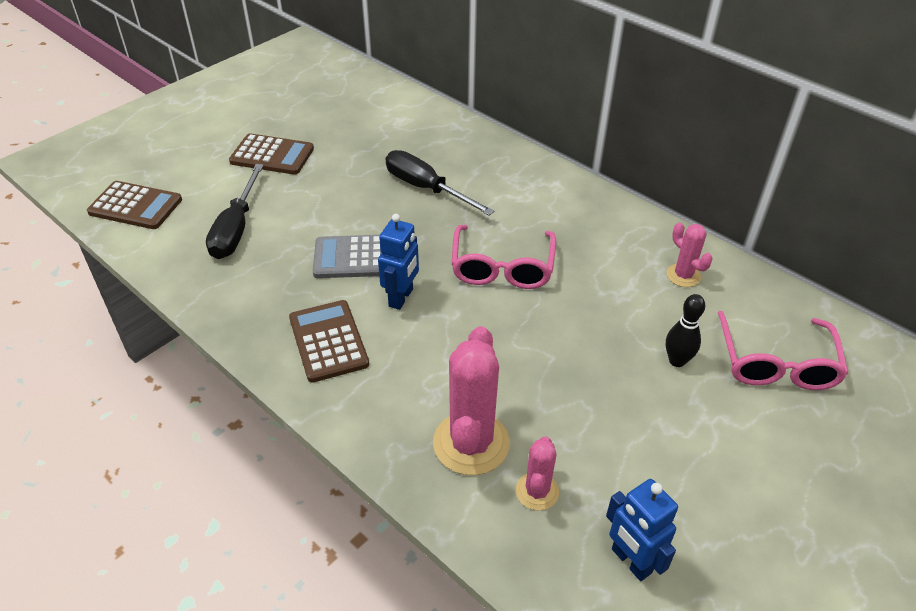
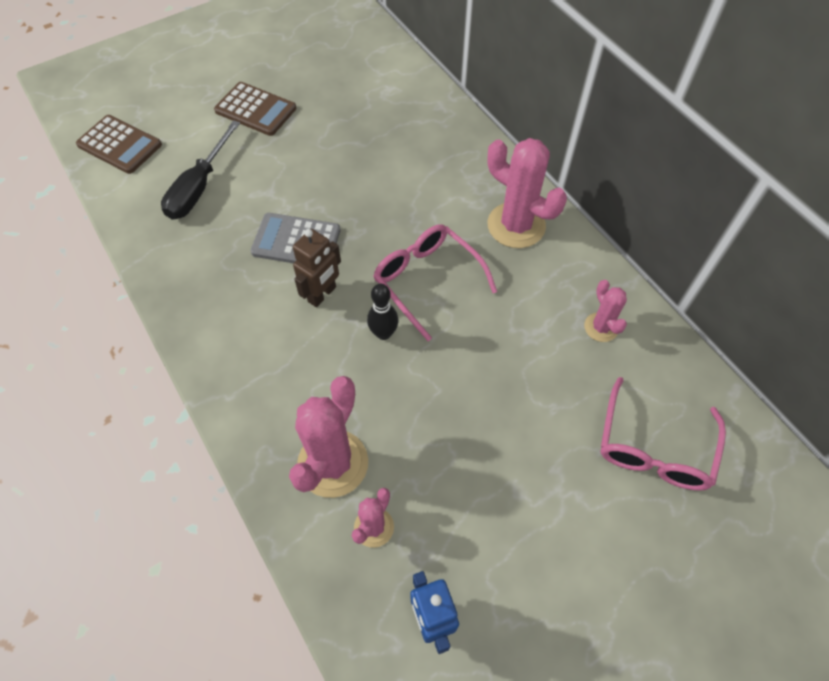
camera: 15 degrees right, 15 degrees up
(328, 341) = (243, 327): brown calculator -> none
(401, 298) = (322, 294): blue robot -> brown robot
(426, 188) = (386, 175): black screwdriver -> none
(502, 268) = (427, 281): pink glasses -> pink glasses turned 120 degrees clockwise
(568, 208) = (516, 225): none -> pink cactus
(677, 361) = (556, 422): black bowling pin -> black bowling pin (383, 333)

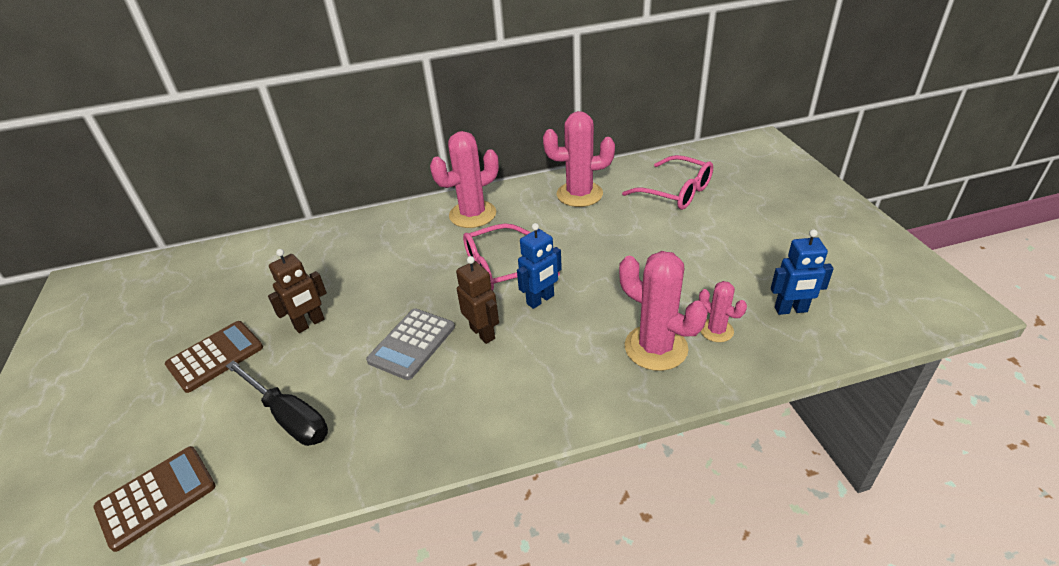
camera: 70 degrees left, 20 degrees down
(306, 154) = (310, 324): none -> brown robot
(383, 333) = (540, 300): black bowling pin -> blue robot
(601, 327) = (579, 194): pink cactus -> pink cactus, size x1.85

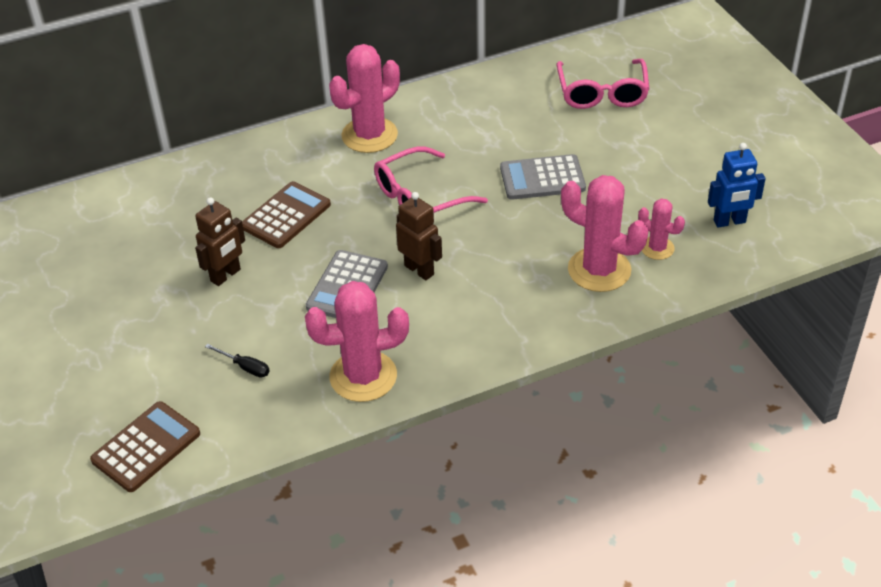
camera: 10 degrees left, 5 degrees up
(215, 356) = (135, 317): brown calculator -> brown calculator (286, 216)
(289, 417) = (245, 367): black screwdriver -> black screwdriver, size x0.48
(540, 300) = (472, 230): blue robot -> none
(579, 194) = (491, 102): pink cactus -> pink cactus (363, 376)
(613, 258) = (542, 178): none -> grey calculator
(676, 192) = (602, 93): pink glasses -> pink glasses turned 60 degrees clockwise

